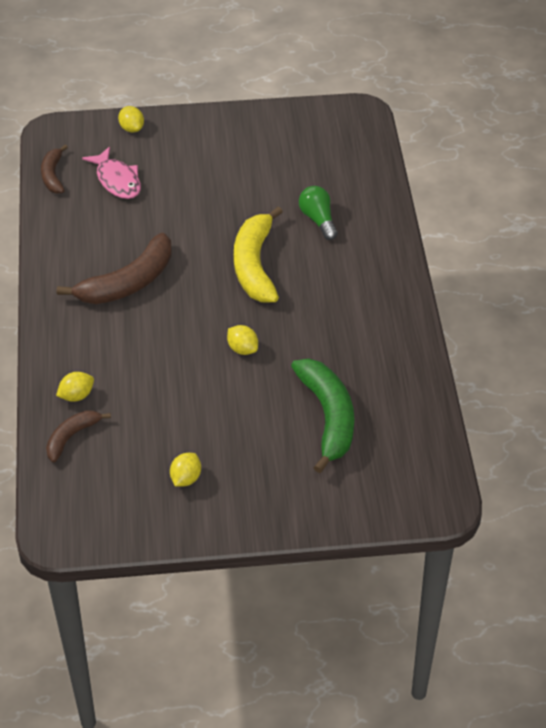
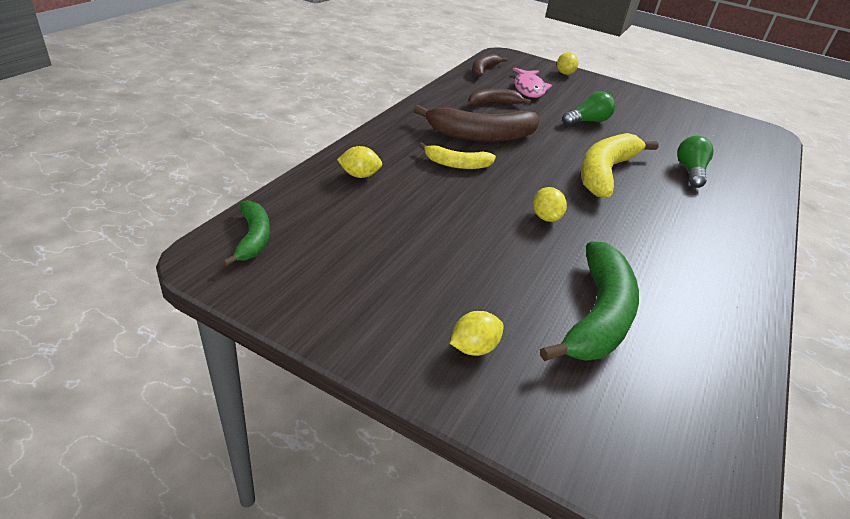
camera: 30 degrees right, 10 degrees down
(66, 502) = (253, 238): none -> green banana
(71, 437) = (320, 197): brown banana -> brown banana (494, 103)
(137, 333) = (457, 164): none -> yellow banana
(186, 478) = (387, 284): yellow lemon -> yellow lemon (473, 347)
(201, 200) = (588, 121): none -> green light bulb

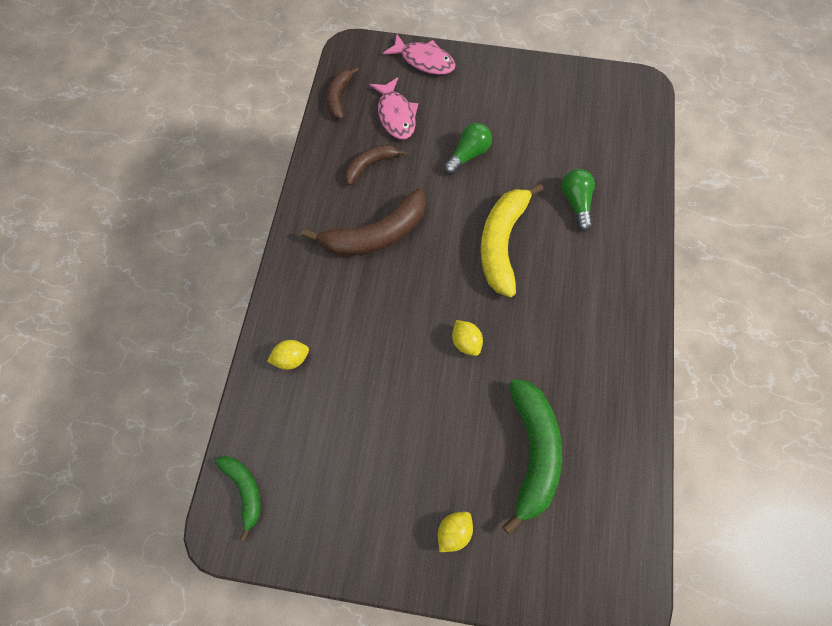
camera: 15 degrees left, 30 degrees up
(457, 164) = (369, 297): yellow banana -> none
(564, 73) = (424, 61): yellow lemon -> pink fish

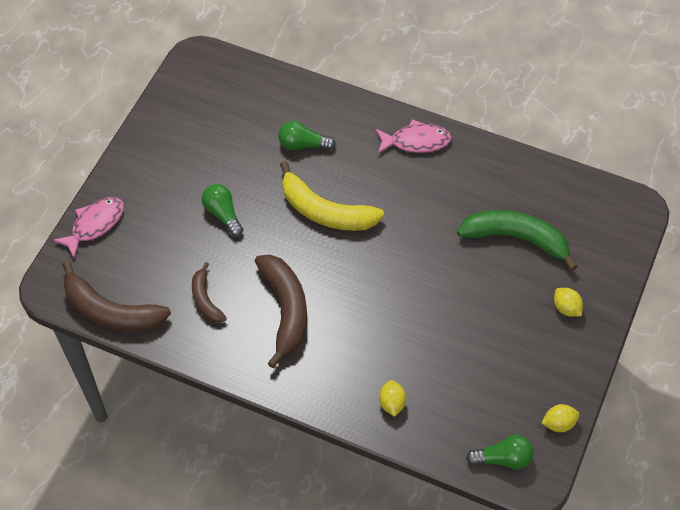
camera: 75 degrees left, 10 degrees down
(245, 490) = (503, 459): green banana -> green light bulb
(339, 97) = (111, 311): brown banana -> brown banana, size x1.78
(396, 115) = (154, 264): pink fish -> pink fish (416, 141)
(466, 342) = (412, 262): yellow lemon -> yellow lemon (559, 423)

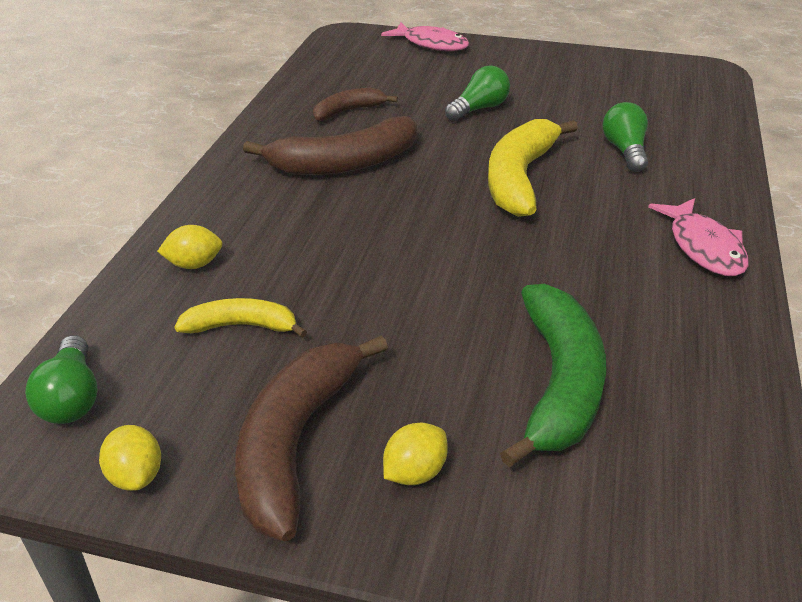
camera: 80 degrees right, 20 degrees down
(111, 311) = (321, 63): brown banana -> brown banana (295, 442)
(455, 377) = (242, 326): none -> yellow banana

